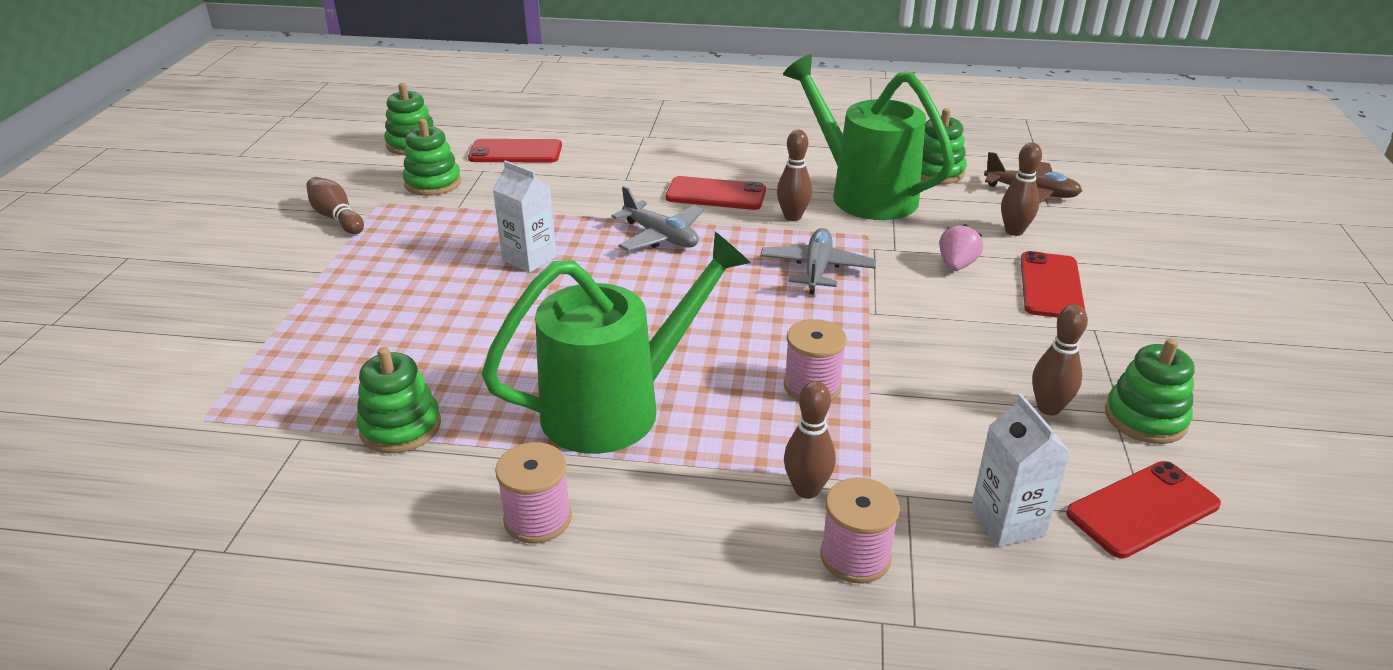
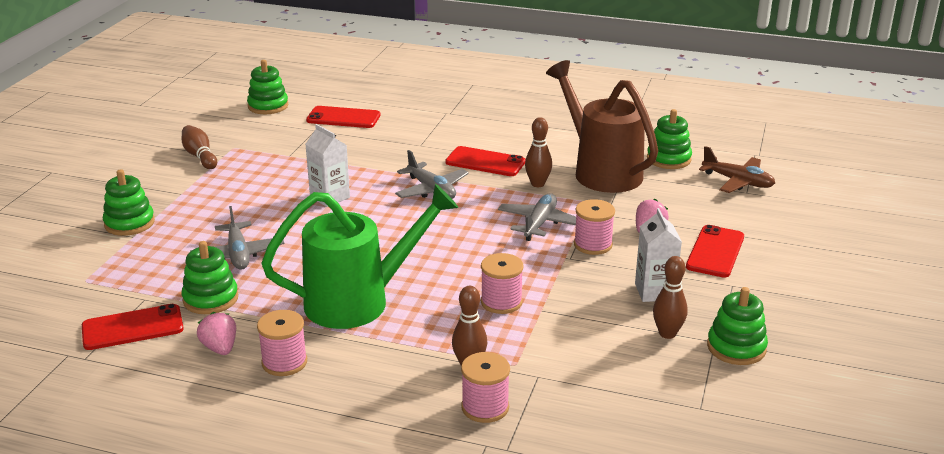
camera: 10 degrees right, 5 degrees down
(424, 353) = (238, 254): none -> grey plane
(433, 183) = (275, 136): green stacking toy -> green stacking toy (129, 223)
(434, 507) = (220, 348): none -> pink strawberry
(864, 194) = (601, 171): green watering can -> brown watering can
(896, 291) = (593, 245): none -> pink spool
(1007, 522) = (599, 399): white carton -> white carton (654, 292)
(1014, 231) = (708, 209): brown bowling pin -> none
(1142, 509) = (700, 403): red phone -> red phone (132, 328)

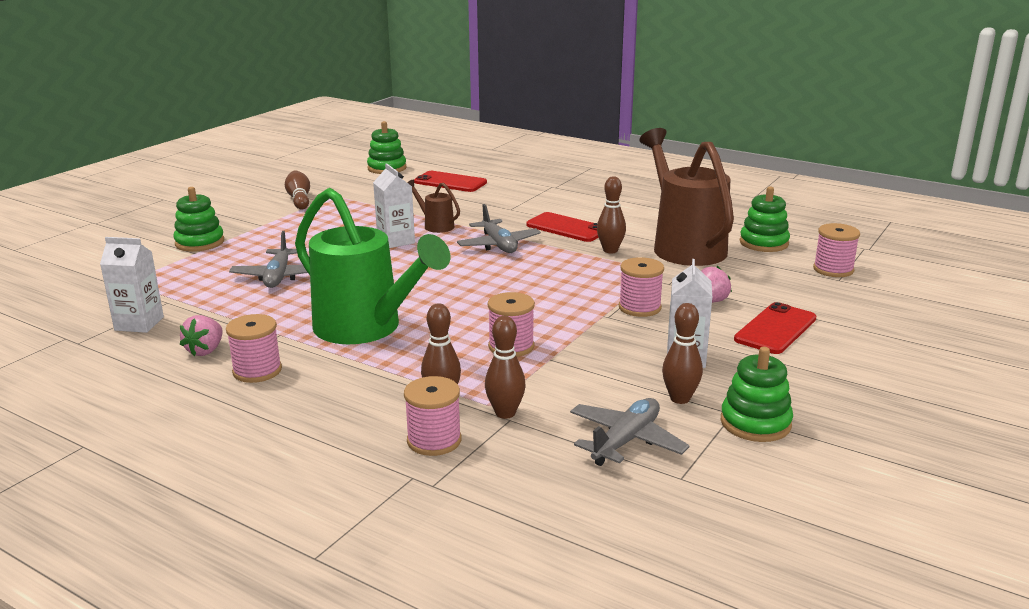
camera: 15 degrees right, 5 degrees down
(132, 328) = (139, 323): red phone -> white carton
(210, 299) = (227, 309): green stacking toy -> none
(220, 348) = (205, 350): pink strawberry -> pink strawberry turned 150 degrees counterclockwise
(358, 174) = (435, 225): none -> brown watering can
(359, 301) = (366, 328): green watering can -> green watering can turned 45 degrees clockwise
(531, 371) = (505, 413): none -> brown bowling pin
(539, 223) = (593, 283): grey plane -> grey plane (626, 441)
(738, 182) = (833, 269): brown plane -> pink spool

